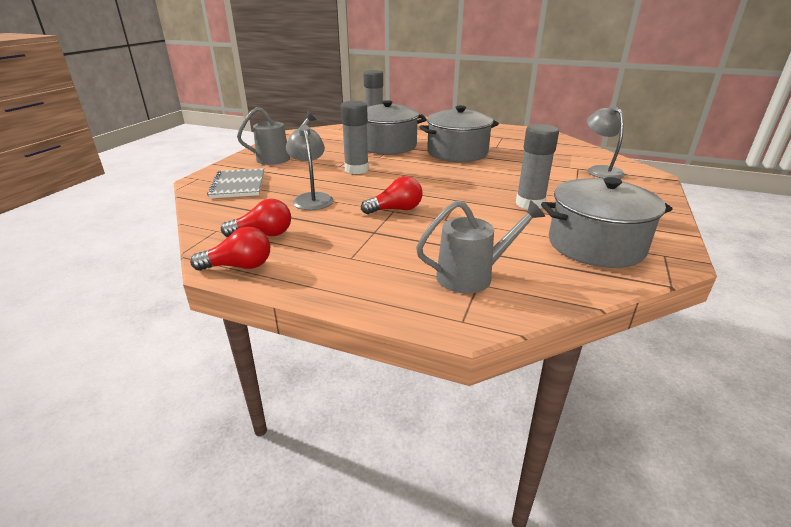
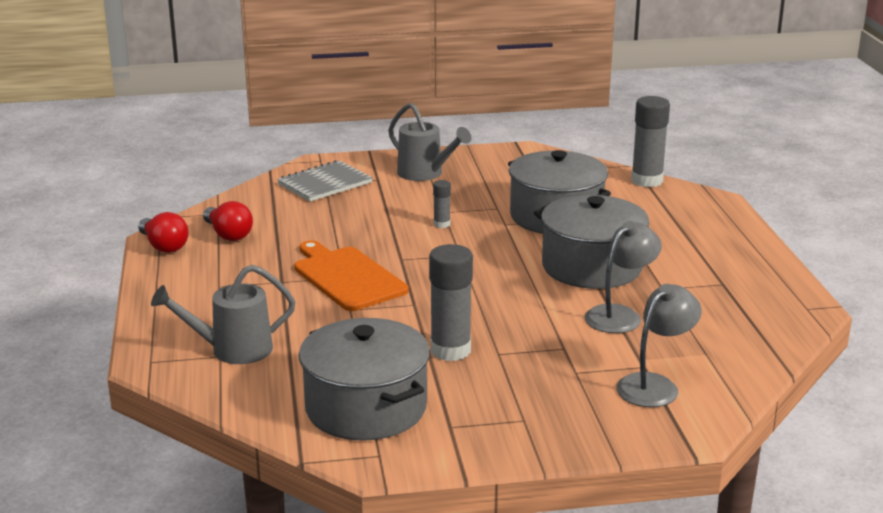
camera: 60 degrees right, 5 degrees down
(312, 198) = (330, 228): grey lamp -> grey lamp (620, 315)
(356, 169) = (441, 224): grey glue stick -> grey glue stick, size x0.50
(396, 209) = (347, 277): red light bulb -> orange cutting board
(472, 276) = (232, 350): grey watering can -> grey watering can turned 120 degrees clockwise

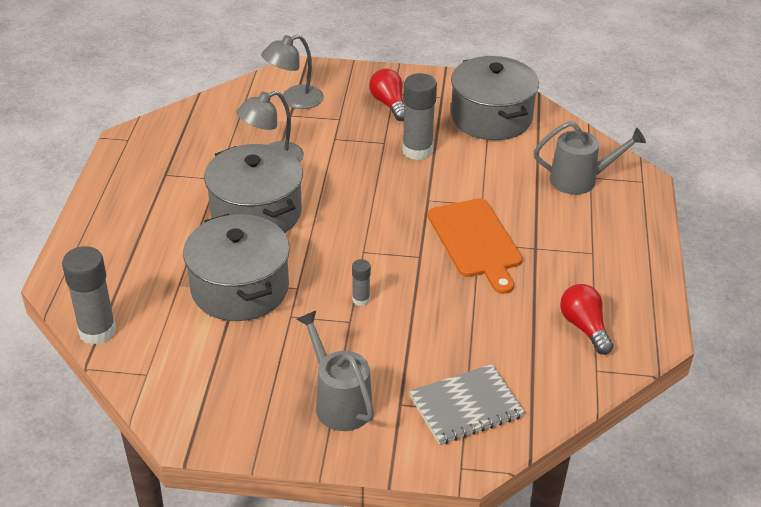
camera: 165 degrees left, 15 degrees up
(163, 246) = (650, 321): red light bulb -> red light bulb (389, 104)

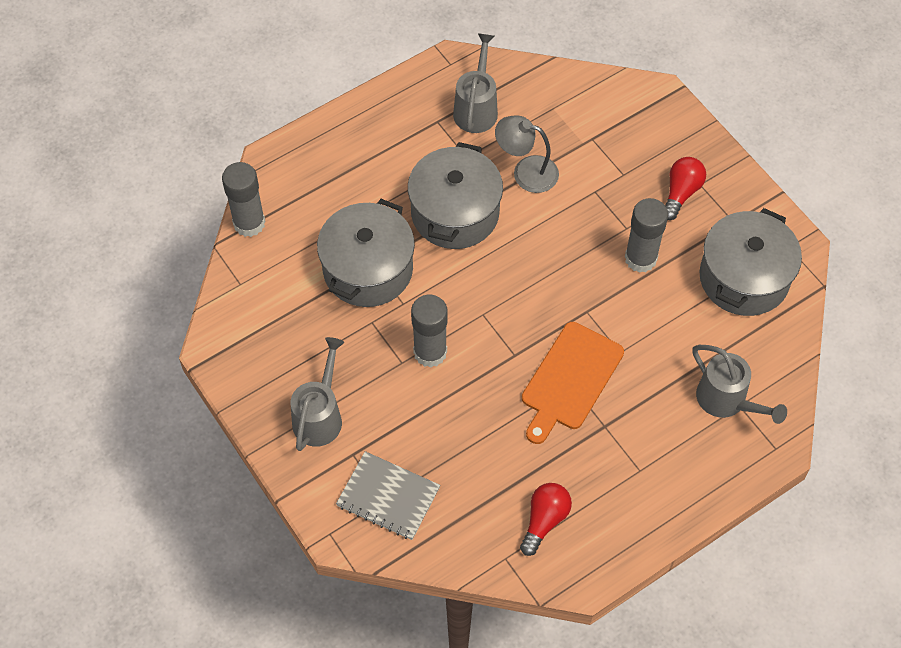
camera: 50 degrees right, 20 degrees up
(184, 149) = (476, 108): none -> grey watering can
(294, 100) = (613, 125): grey lamp -> none
(361, 300) = (430, 352): grey glue stick -> grey glue stick, size x2.01

